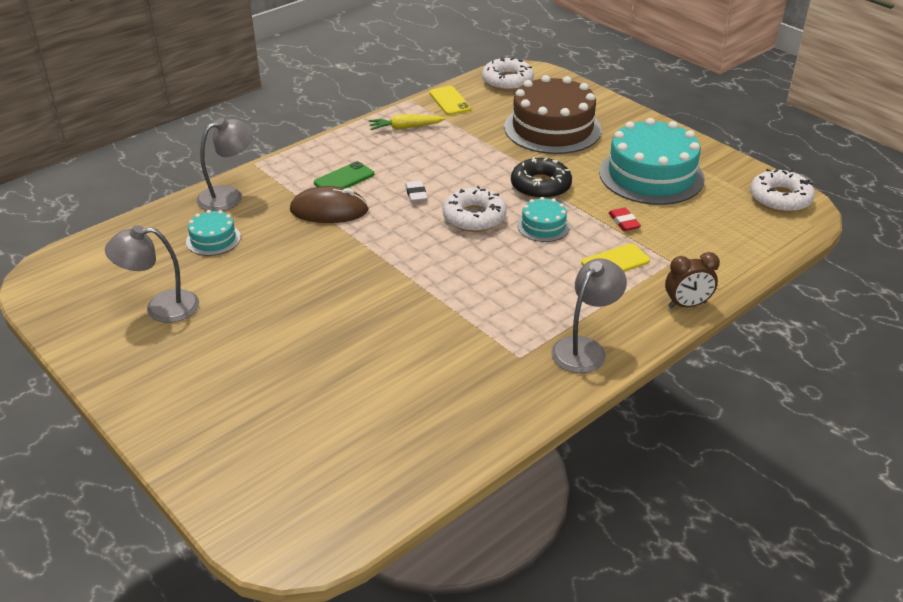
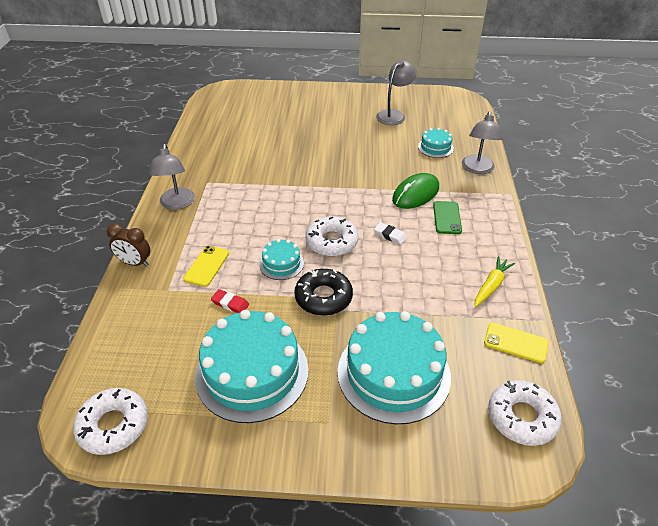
camera: 135 degrees right, 5 degrees up
(329, 210) = (415, 194): brown mouse -> green mouse
(552, 128) = (393, 373): brown cake -> turquoise cake
(687, 305) = (135, 263): brown clock -> brown clock turned 105 degrees counterclockwise

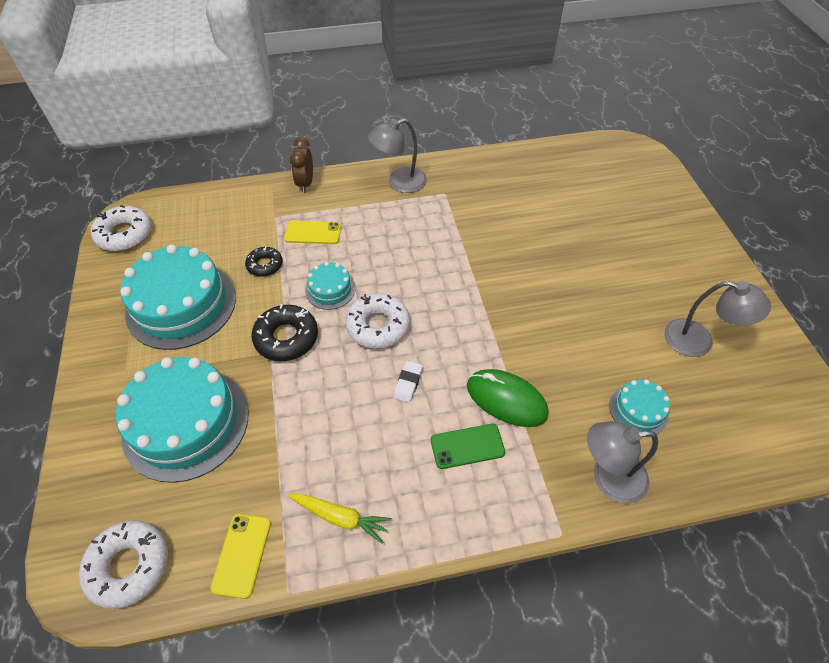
camera: 75 degrees right, 10 degrees up
(230, 303) = (265, 265): red eraser -> black donut

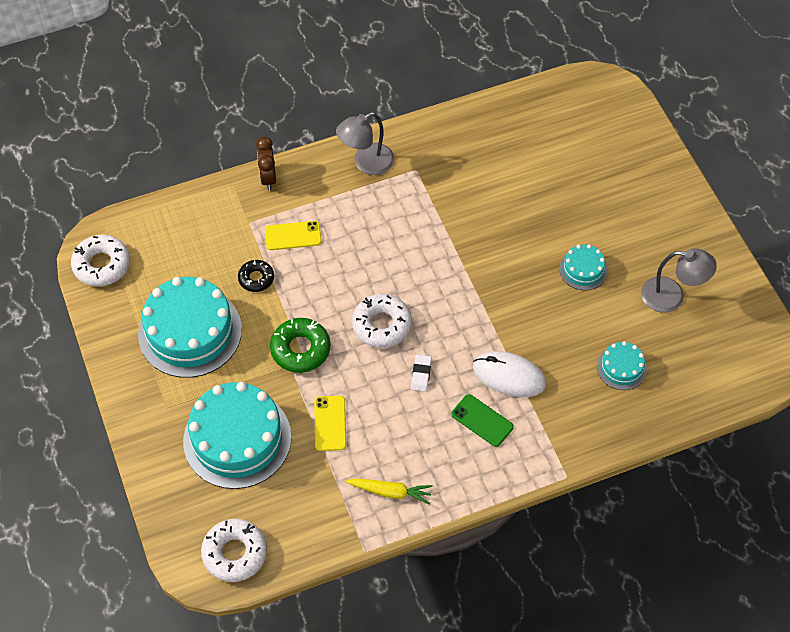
camera: 10 degrees left, 5 degrees up
(241, 555) = (320, 531): yellow phone -> yellow phone (330, 423)
(286, 338) = (300, 349): black donut -> green donut
(330, 289) = (327, 295): turquoise cake -> turquoise cake (583, 270)
(467, 446) = (482, 420): green phone -> green phone turned 60 degrees clockwise
(506, 399) = (509, 376): green mouse -> white mouse
(608, 478) = (599, 428): grey lamp -> none

